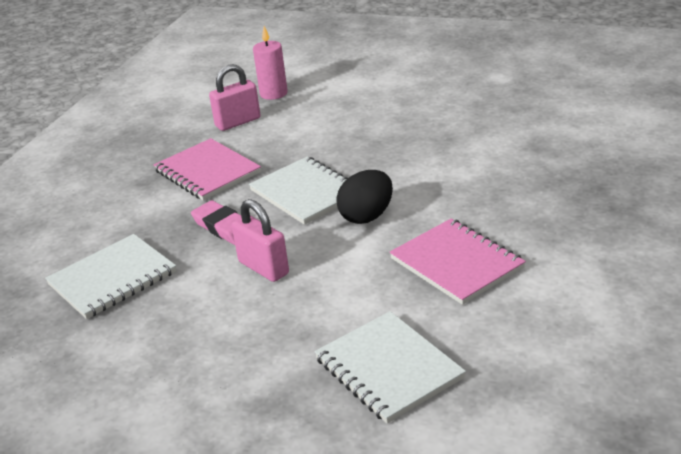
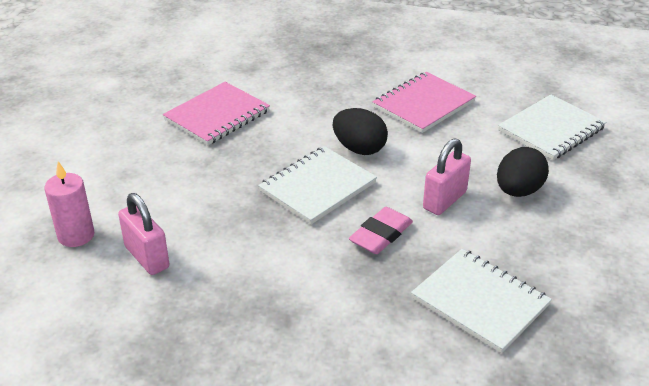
camera: 100 degrees left, 5 degrees up
(207, 172) = (267, 265): pink notebook -> pink notebook (217, 116)
(264, 322) = (518, 191): none -> black egg

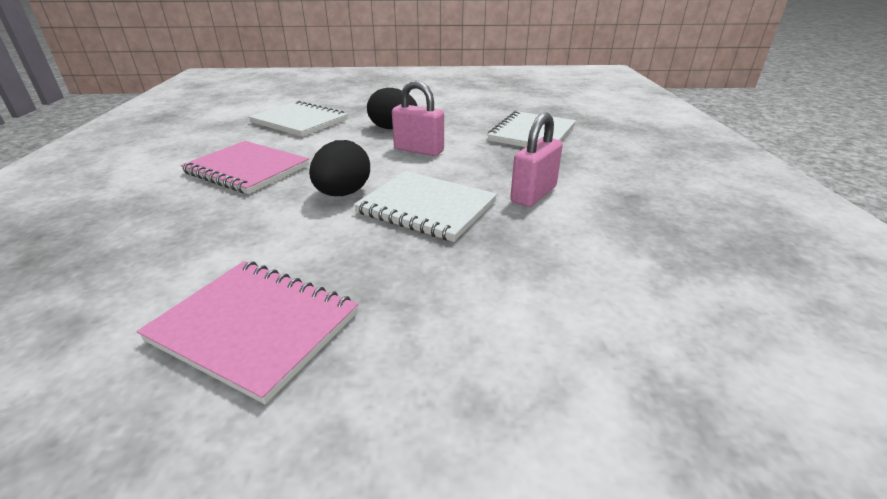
camera: 105 degrees left, 5 degrees down
(76, 235) = (686, 411): pink candle -> none
(147, 257) = (648, 304): pink padlock -> pink padlock (533, 194)
(381, 234) = (484, 170): pink eraser -> none

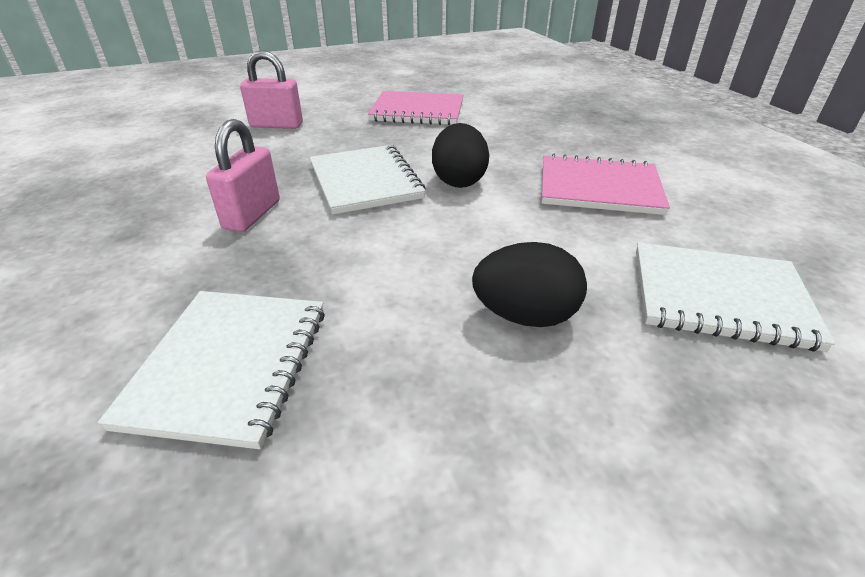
camera: 160 degrees right, 5 degrees up
(418, 150) = (430, 262): pink padlock -> pink padlock (276, 125)
(426, 207) = (365, 181): white notebook -> white notebook turned 60 degrees clockwise

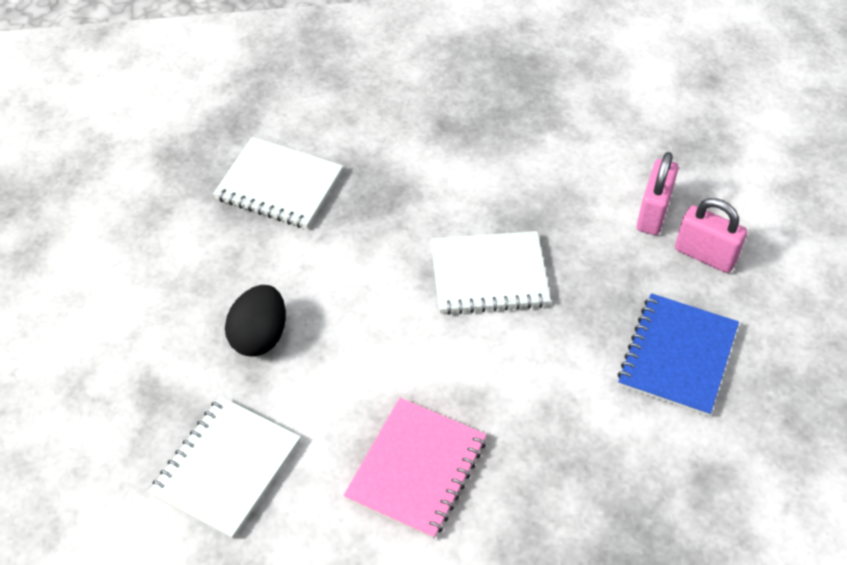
camera: 105 degrees right, 15 degrees up
(252, 215) = (450, 194): pink padlock -> pink padlock (705, 255)
(417, 111) = (677, 356): pink notebook -> blue notebook
(459, 181) = (469, 350): black egg -> none

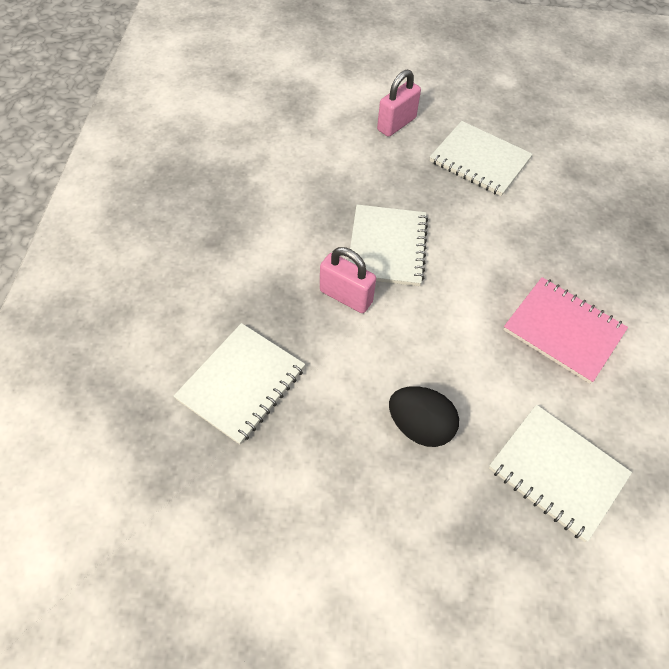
camera: 80 degrees left, 5 degrees up
(653, 213) = (351, 139): pink padlock -> pink padlock (346, 296)
(677, 356) = (479, 160): blue notebook -> white notebook

